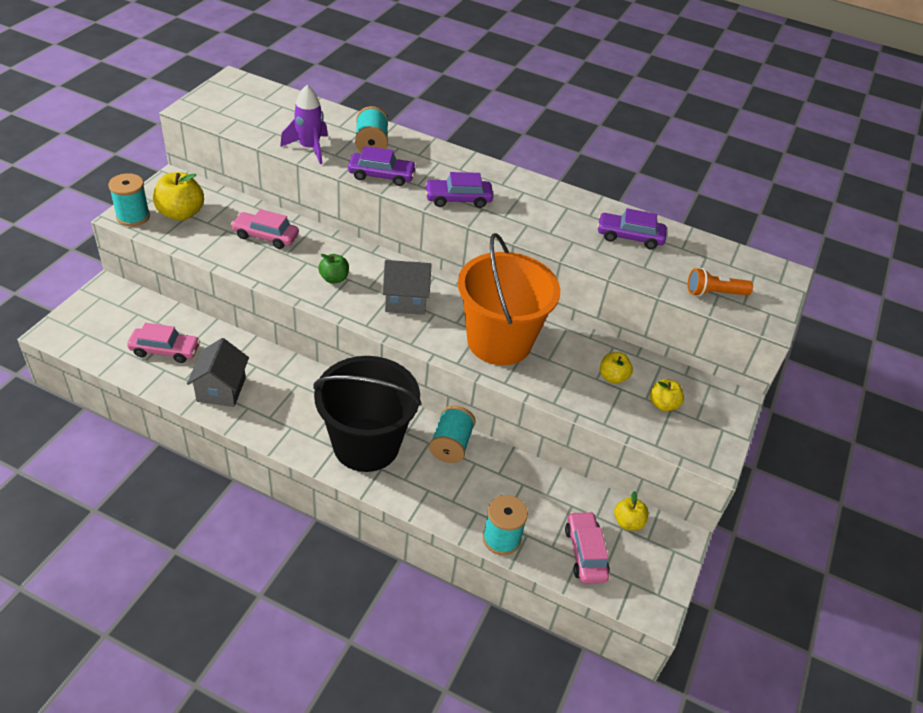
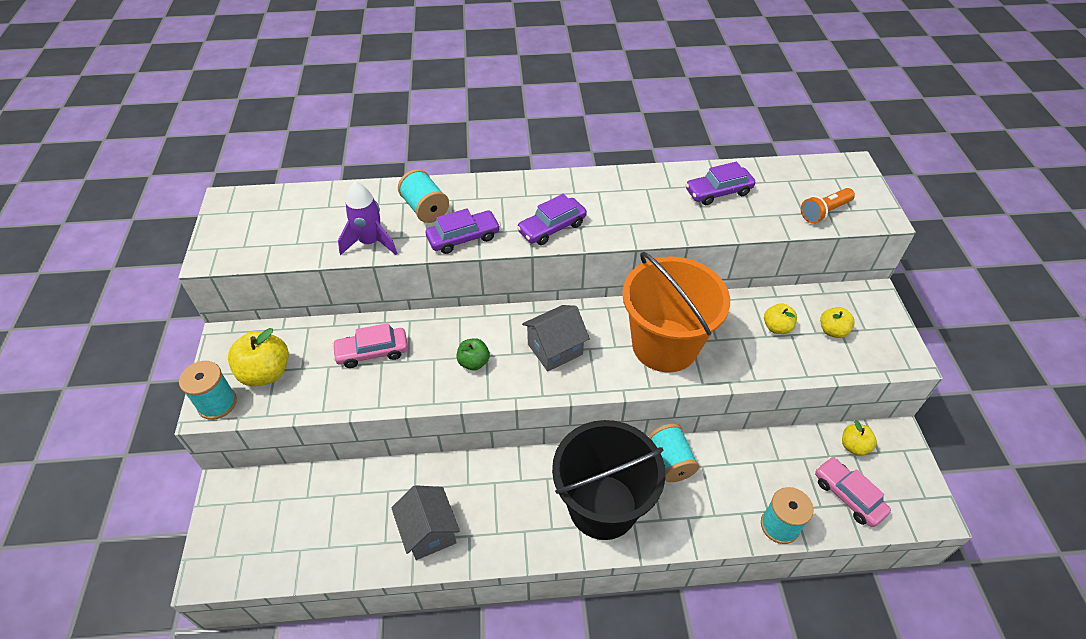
camera: 25 degrees left, 5 degrees up
(165, 350) = (340, 523): pink car -> none

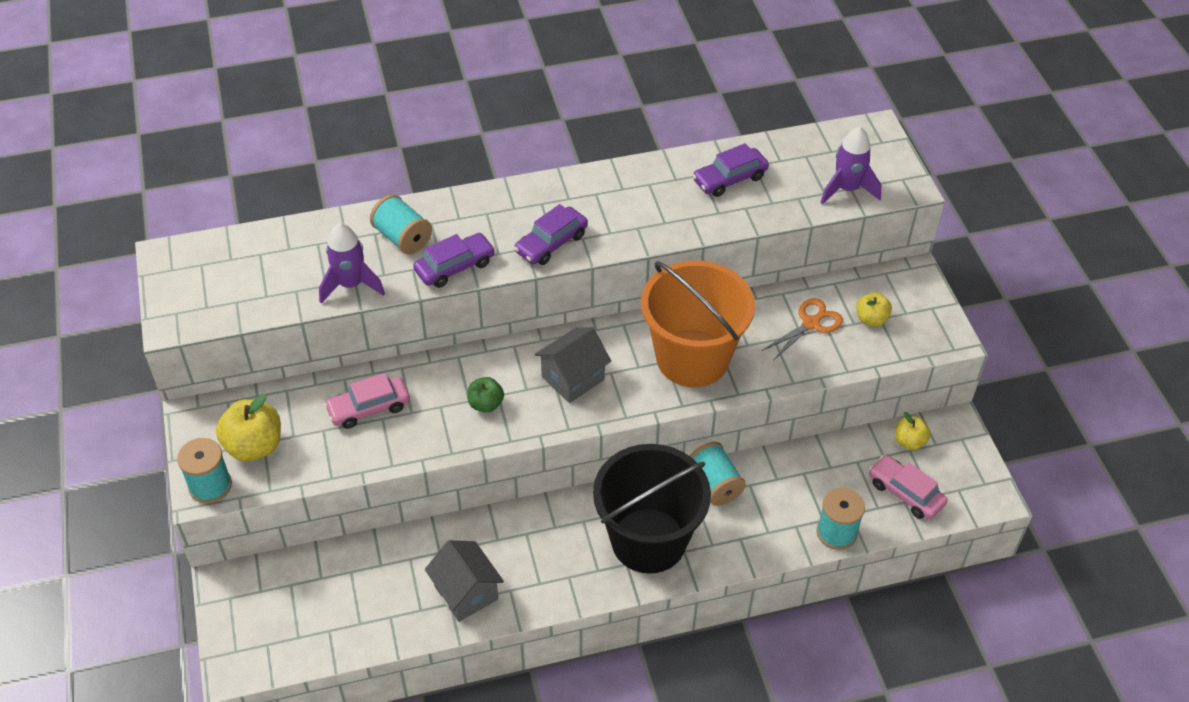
camera: 10 degrees left, 0 degrees up
(776, 327) = (811, 323): yellow apple -> orange scissors
(824, 212) = (847, 189): orange flashlight -> purple rocket

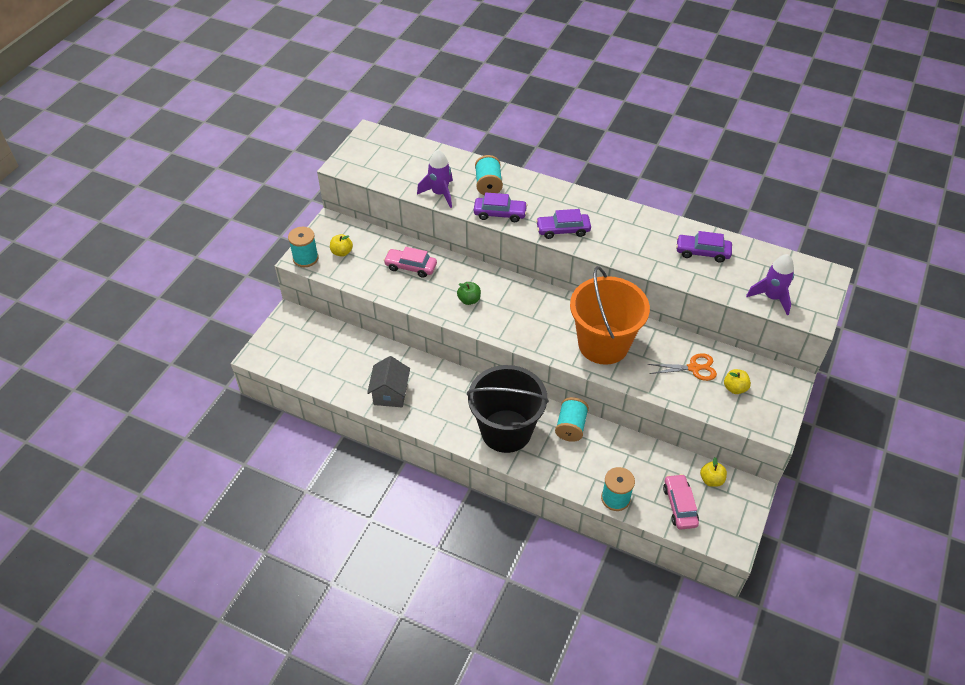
camera: 40 degrees right, 0 degrees up
(254, 446) = (342, 252): yellow apple -> yellow apple, size x0.59
(573, 378) = (527, 314): grey house -> none

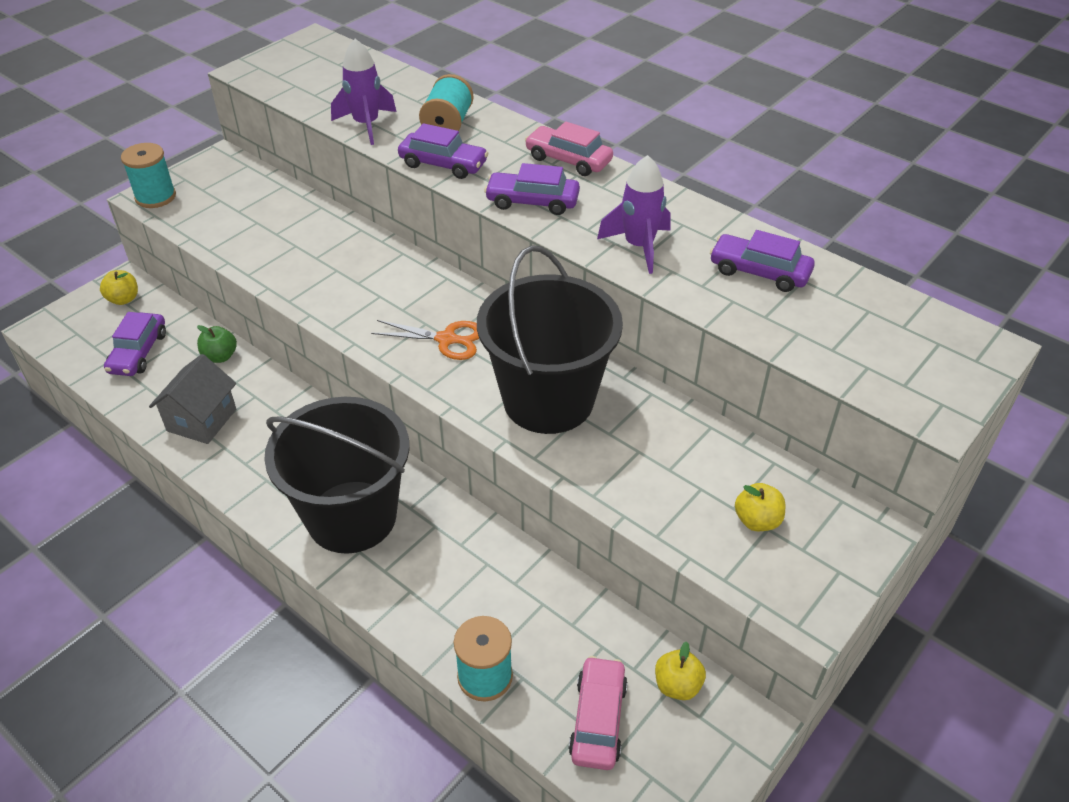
camera: 15 degrees right, 5 degrees down
(327, 359) = (138, 352): none -> purple car
(342, 252) = (212, 198): yellow apple -> yellow apple (123, 299)
(411, 267) = (300, 233): pink car -> pink car (568, 160)
(469, 300) = (362, 294): green apple -> green apple (220, 356)
(571, 427) = (463, 533): turquoise spool -> none
(603, 344) = (548, 400): orange bucket -> black bucket
(694, 368) = (694, 470): orange scissors -> orange scissors (447, 339)
(771, 297) = (862, 364): purple rocket -> purple rocket (639, 246)

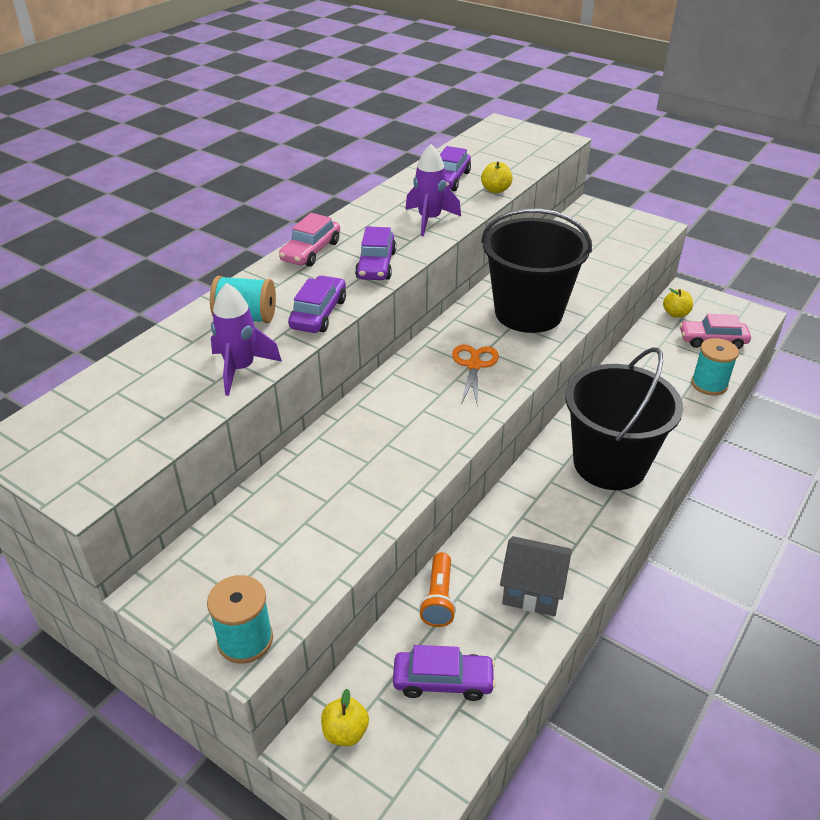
camera: 95 degrees left, 5 degrees down
(220, 356) = (438, 598): green apple -> orange flashlight
(757, 520) = (602, 238): yellow apple -> yellow apple (495, 190)

